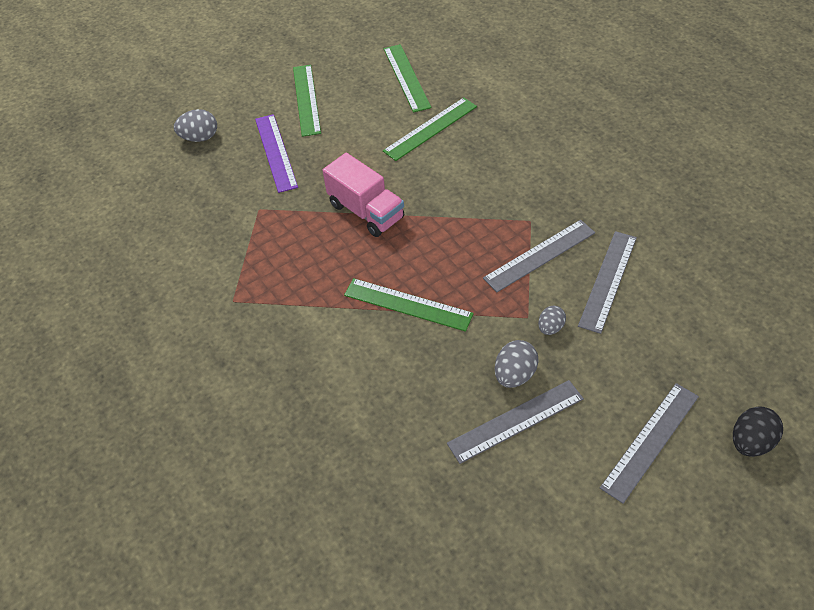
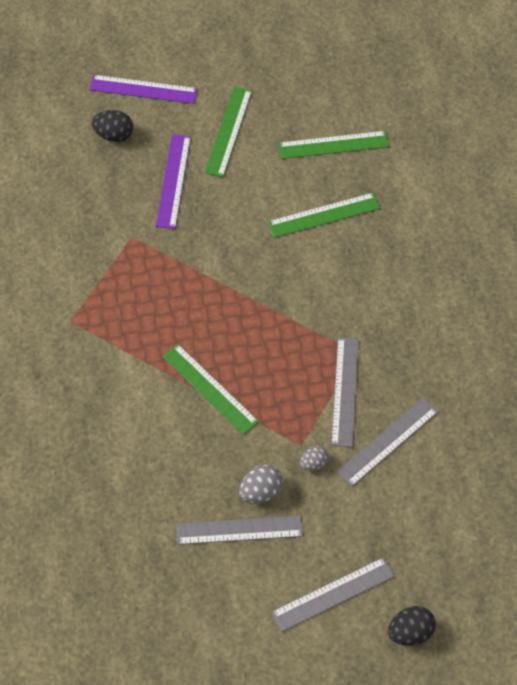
camera: 20 degrees right, 10 degrees up
(200, 138) = (114, 134): grey egg -> black egg
(210, 96) = (143, 89): none -> purple ruler
(366, 211) = (221, 280): pink truck -> none
(406, 77) = (333, 145): green ruler -> green ruler turned 75 degrees clockwise
(539, 255) = (345, 391): grey ruler -> grey ruler turned 75 degrees counterclockwise

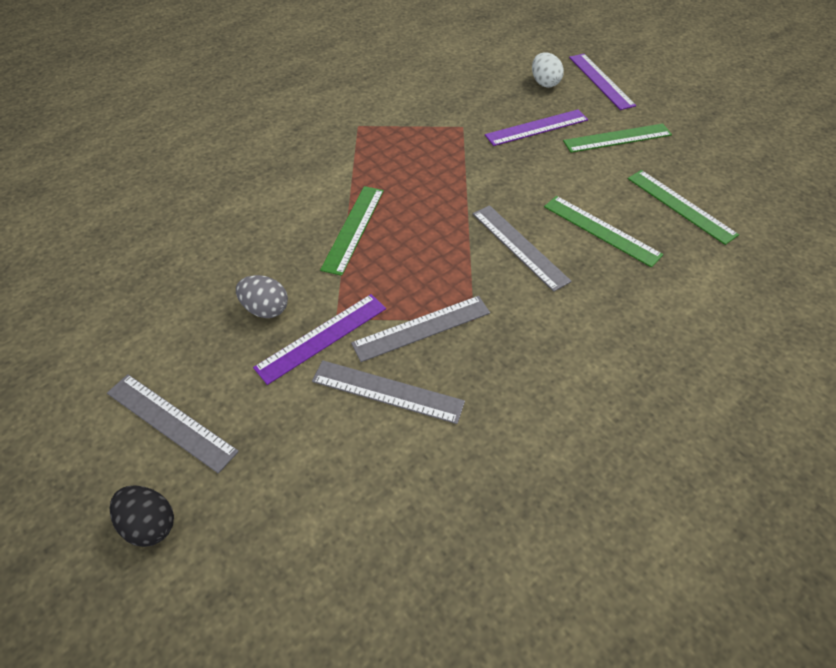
camera: 60 degrees right, 10 degrees down
(114, 134) = (544, 83): black egg -> white egg
(239, 530) = (213, 310): grey ruler -> grey ruler (519, 246)
(313, 463) = (322, 337): grey egg -> purple ruler

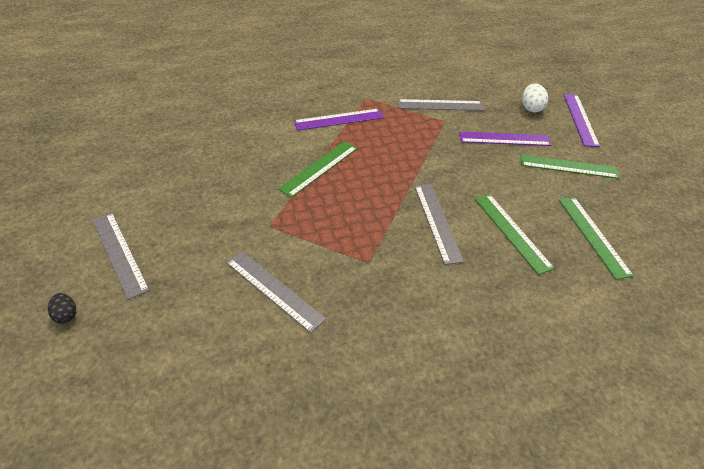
camera: 20 degrees right, 5 degrees down
(150, 524) = (66, 315): black egg -> black egg, size x0.66
(265, 309) = (225, 202): grey egg -> none
(322, 337) = (251, 235): purple ruler -> purple ruler (339, 119)
(421, 328) = (326, 254): grey ruler -> grey ruler (440, 105)

